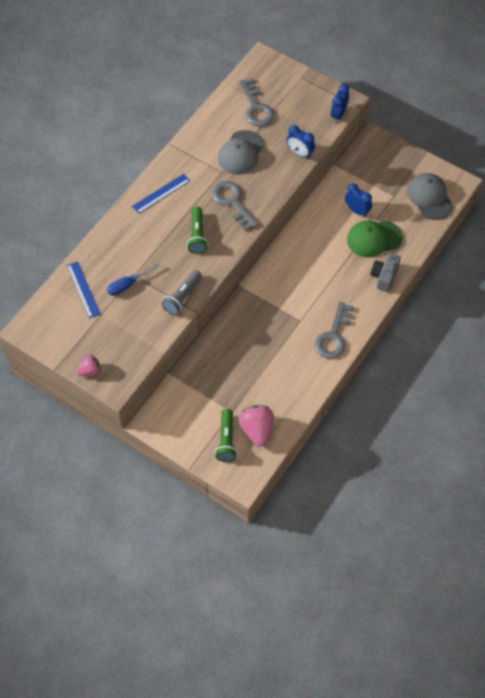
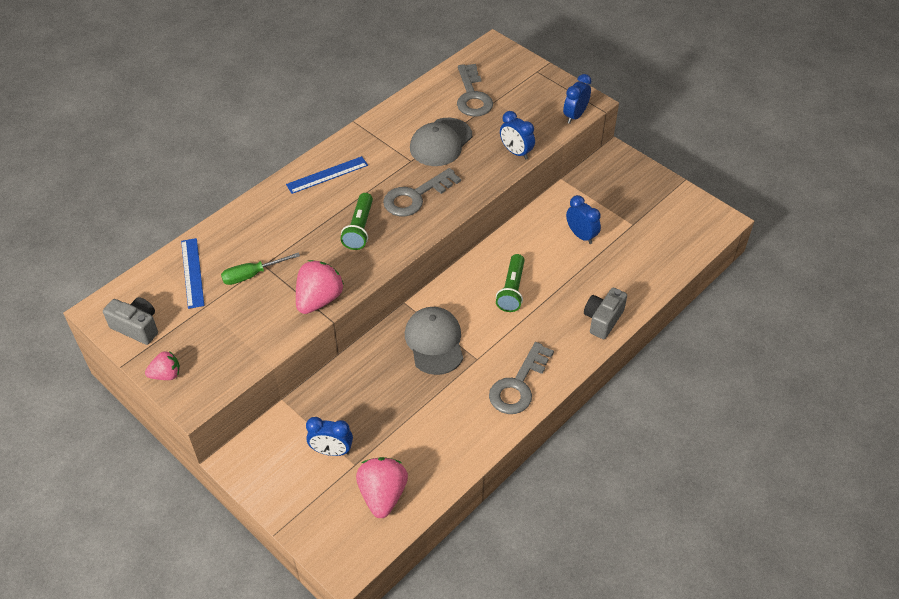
camera: 10 degrees right, 10 degrees down
(56, 338) = (137, 327): none -> grey camera
(128, 285) = (252, 275): blue screwdriver -> green screwdriver
(182, 297) = (319, 299): grey flashlight -> pink strawberry
(213, 405) = (331, 451): none -> blue clock
(226, 440) = (336, 502): green flashlight -> green flashlight (512, 290)
(232, 202) = (416, 196): grey key -> grey key turned 105 degrees counterclockwise
(374, 239) = (597, 271): green cap -> none
(429, 197) = (680, 232): grey cap -> grey cap (434, 342)

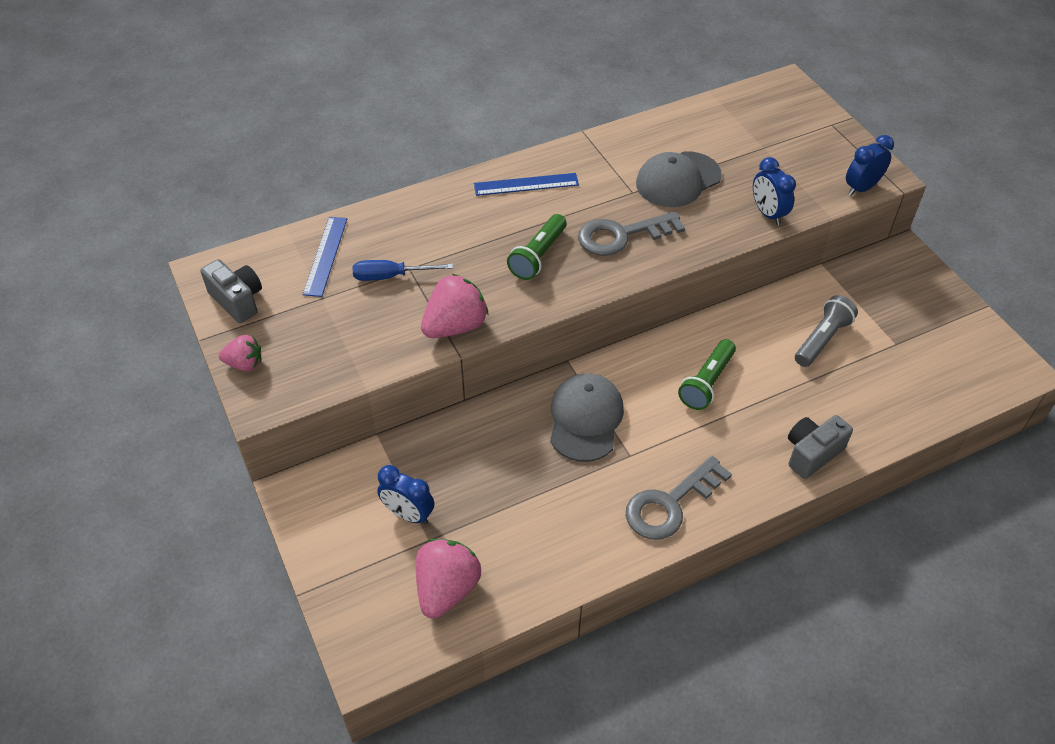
camera: 20 degrees right, 0 degrees up
(252, 275) = (391, 276): green screwdriver -> blue screwdriver
(472, 96) = (738, 135): grey key -> none
(581, 235) = (822, 339): blue clock -> grey flashlight

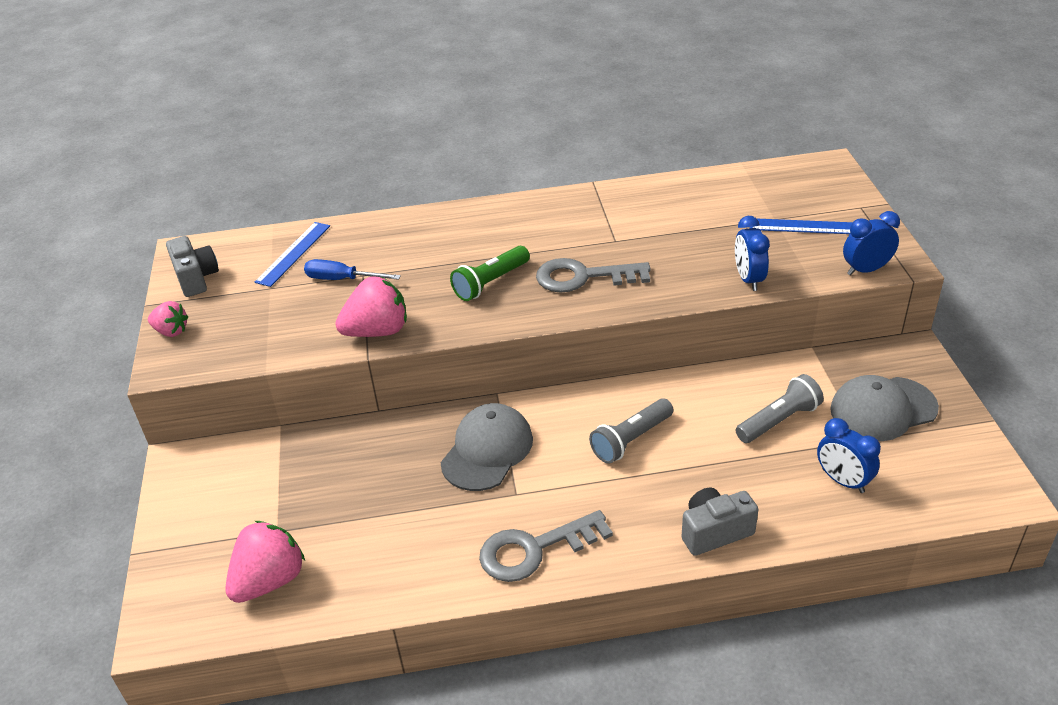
camera: 20 degrees right, 10 degrees down
(408, 514) = (270, 503): blue clock -> blue clock (842, 481)
(526, 184) = (512, 220): blue ruler -> blue ruler (805, 227)
(678, 180) = (667, 236): grey cap -> grey cap (882, 409)
(707, 383) = (631, 440): green flashlight -> grey flashlight

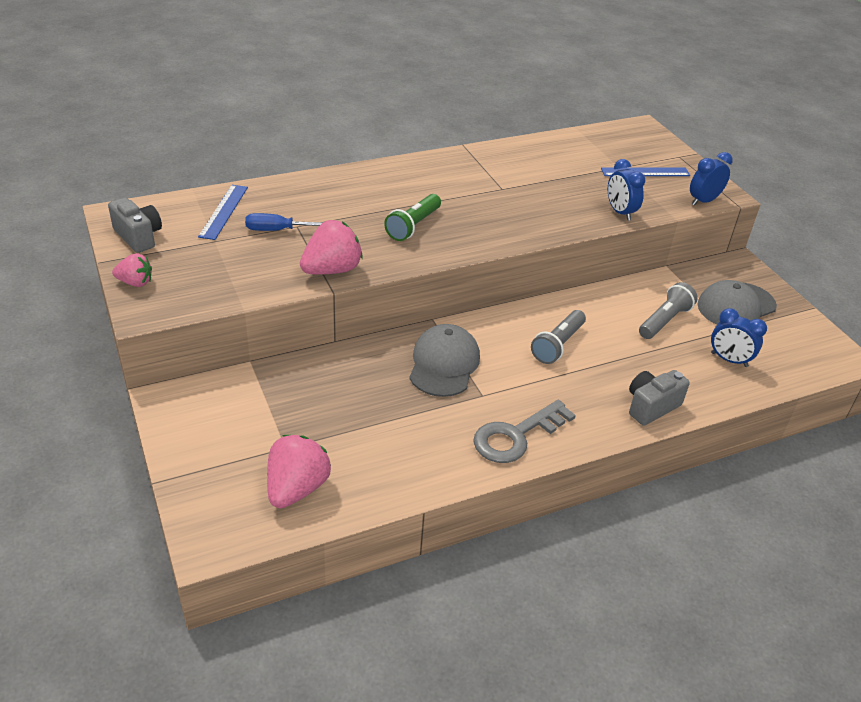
camera: 20 degrees left, 0 degrees up
(583, 277) = (489, 217): grey key -> none

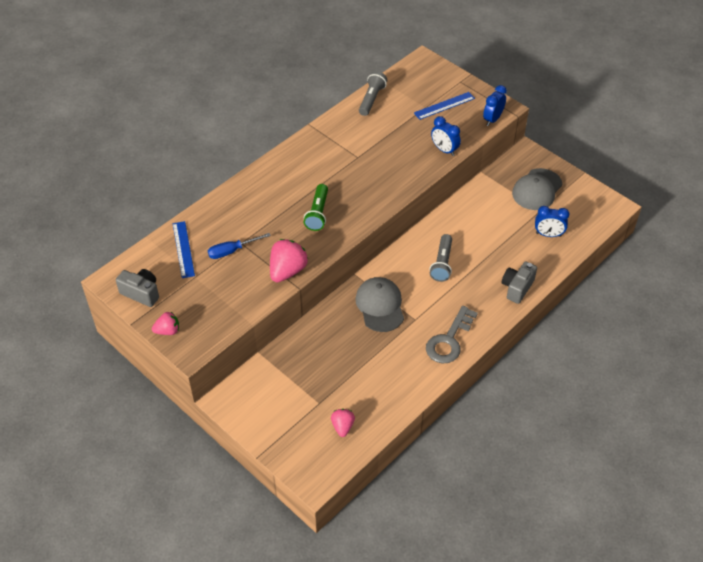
camera: 20 degrees left, 10 degrees up
(296, 488) = (342, 426): pink strawberry -> pink strawberry, size x0.59
(664, 321) = (498, 219): grey flashlight -> grey flashlight (371, 99)

